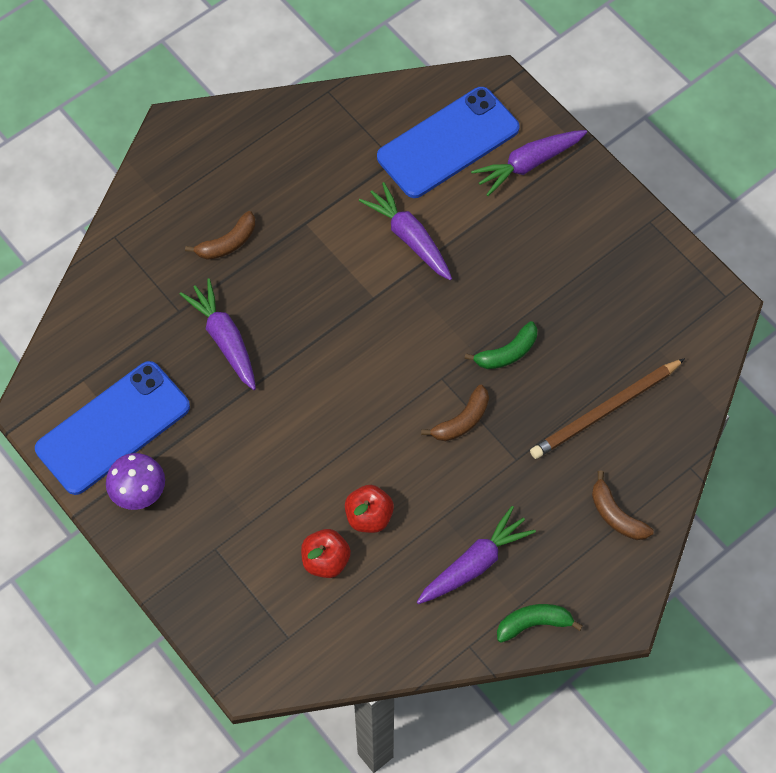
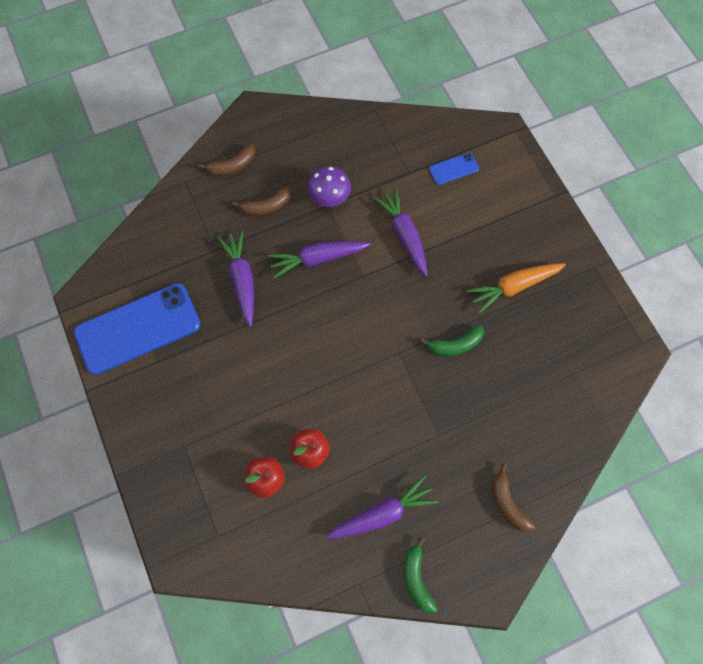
camera: 15 degrees right, 5 degrees up
(139, 493) = (141, 385): purple mushroom -> purple mushroom (329, 199)
(448, 143) = (453, 169): blue phone -> blue phone, size x0.43
(462, 421) = (405, 391): brown banana -> brown banana (232, 166)
(528, 164) = (511, 199): purple carrot -> purple carrot (317, 259)
(533, 623) = (416, 578): green banana -> green banana turned 105 degrees counterclockwise
(559, 268) = (513, 287): none -> orange carrot
(605, 411) = (521, 412): brown pencil -> none

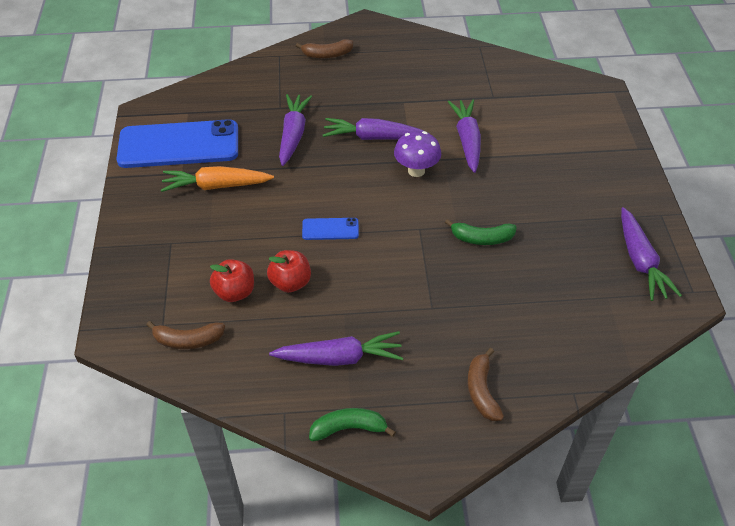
camera: 20 degrees right, 20 degrees down
(266, 207) = (344, 89): brown banana -> brown banana (188, 340)
(329, 199) = (406, 98): purple mushroom -> purple mushroom (416, 171)
(416, 578) = (349, 428): green banana -> green banana turned 75 degrees clockwise
(453, 169) = (539, 104): blue phone -> blue phone (330, 229)
(513, 287) = (564, 208): orange carrot -> orange carrot (216, 186)
(592, 324) = (640, 261): none -> purple carrot

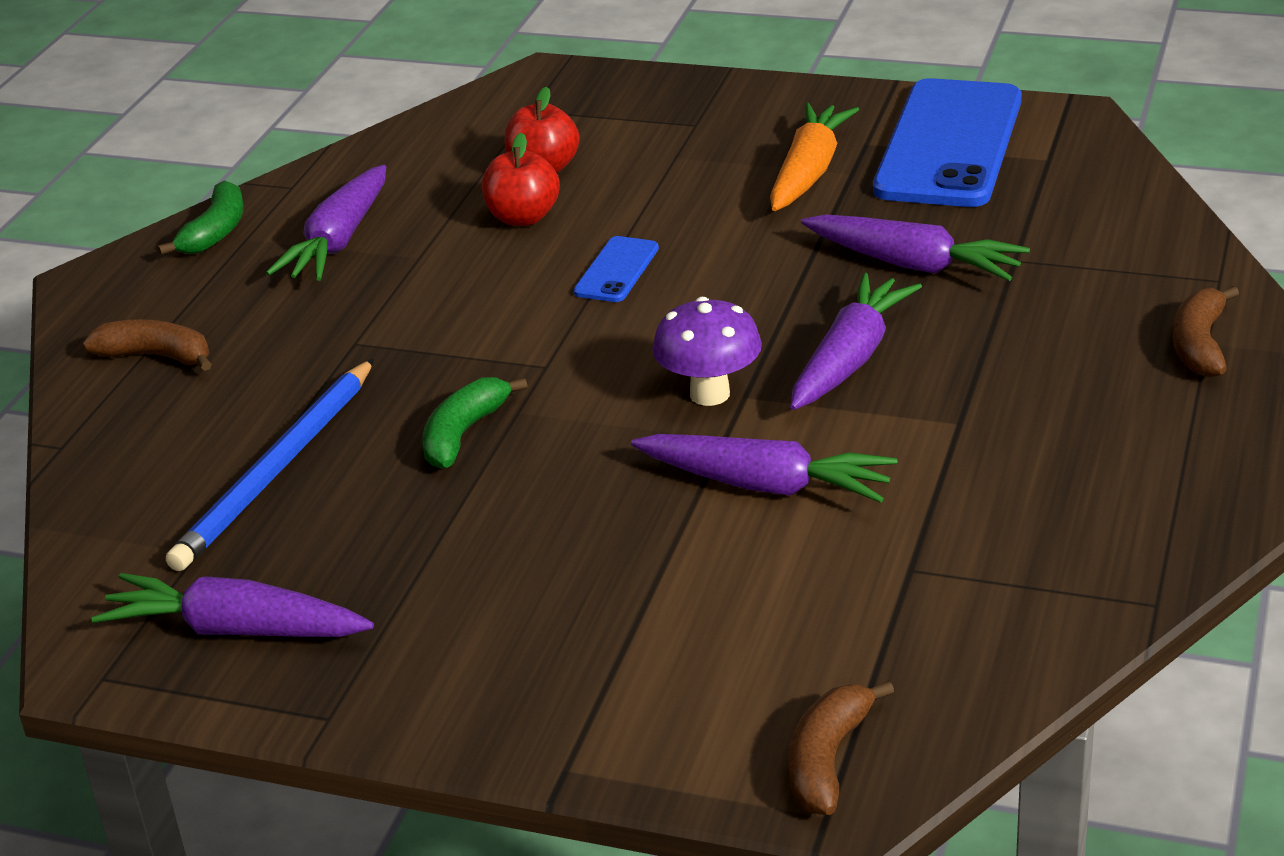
camera: 115 degrees right, 15 degrees down
(188, 340) = (483, 127): brown banana -> brown banana (827, 760)
(541, 293) = (277, 470): none -> blue pencil

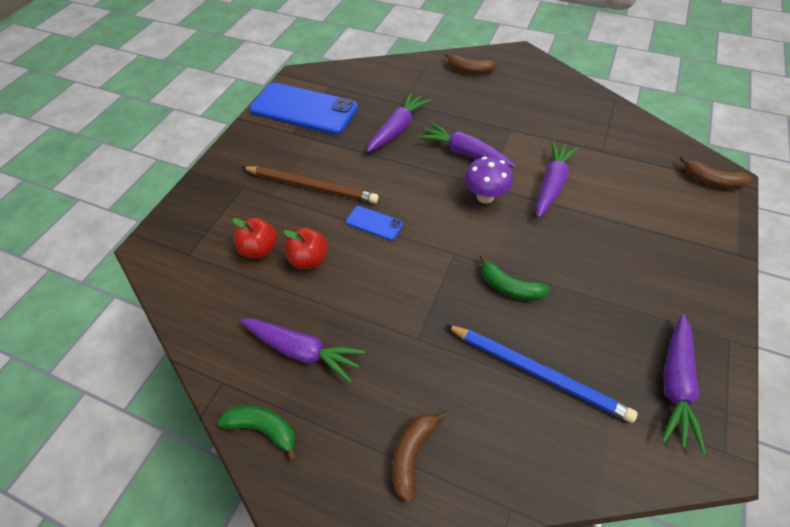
camera: 85 degrees left, 20 degrees up
(707, 191) = (311, 186): none -> brown pencil
(809, 172) = (308, 152): orange carrot -> none

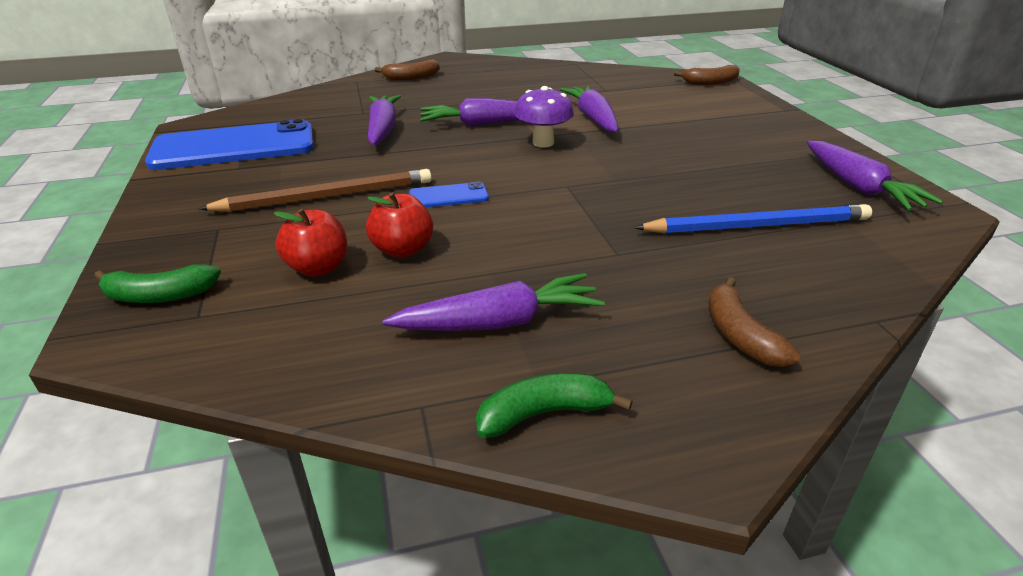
camera: 40 degrees left, 20 degrees down
(509, 287) = (651, 186): green banana -> green banana (160, 296)

